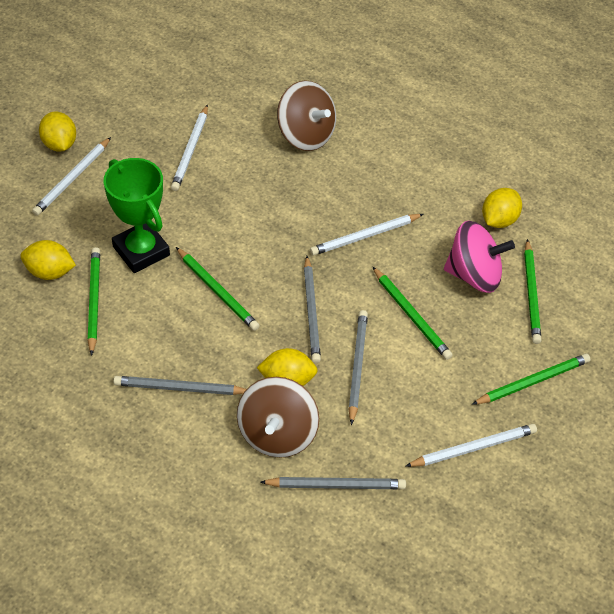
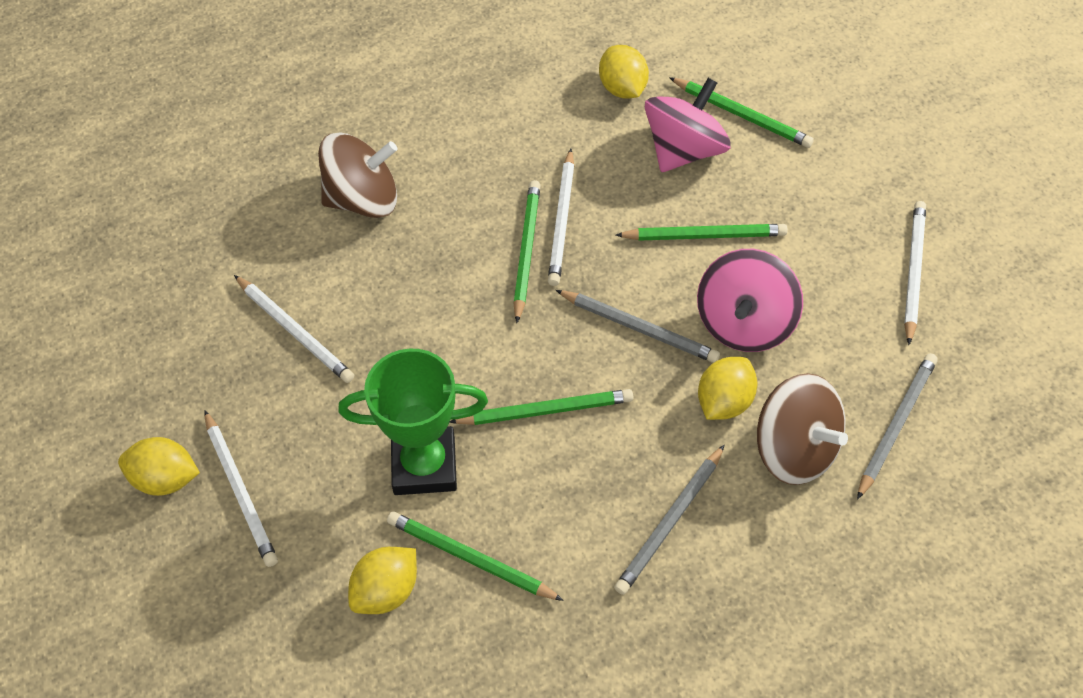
camera: 55 degrees left, 5 degrees up
(357, 366) = (744, 323): grey pencil -> pink spinning top
(532, 381) = (856, 176): green pencil -> green pencil (526, 251)

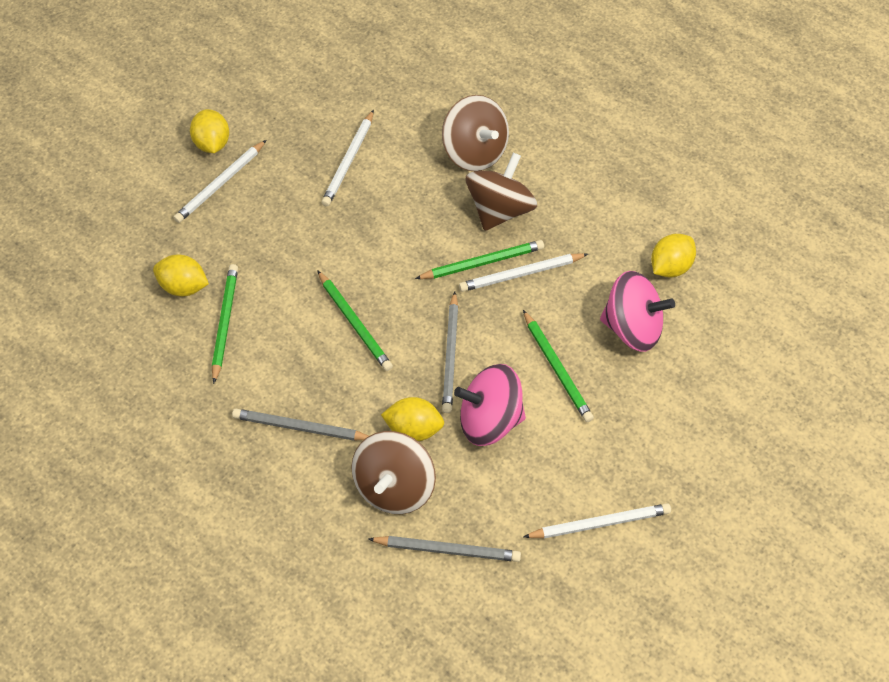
camera: 65 degrees right, 0 degrees up
(424, 465) = (281, 271): green trophy -> none
(461, 206) = (500, 210): none -> brown spinning top
(742, 115) = (692, 355): green pencil -> none

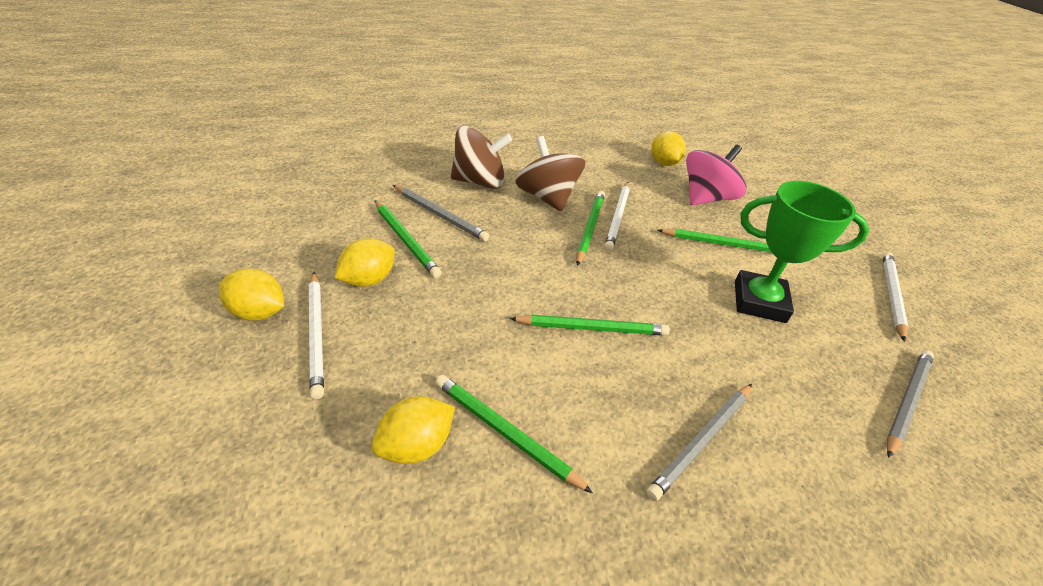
camera: 60 degrees left, 15 degrees down
(349, 161) = (406, 240): white pencil -> green pencil
(394, 487) = (816, 402): brown spinning top -> none
(413, 429) = (747, 352): yellow lemon -> yellow lemon (368, 279)
(451, 355) = (673, 288): grey pencil -> grey pencil (440, 215)
(489, 421) = (759, 302): pink spinning top -> green trophy

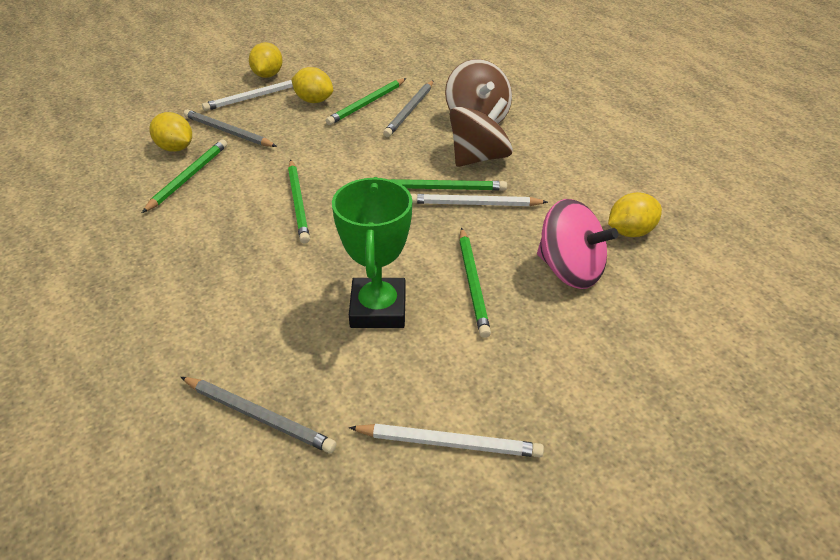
camera: 80 degrees right, 0 degrees up
(702, 441) = (191, 266): grey pencil -> grey pencil (228, 132)

